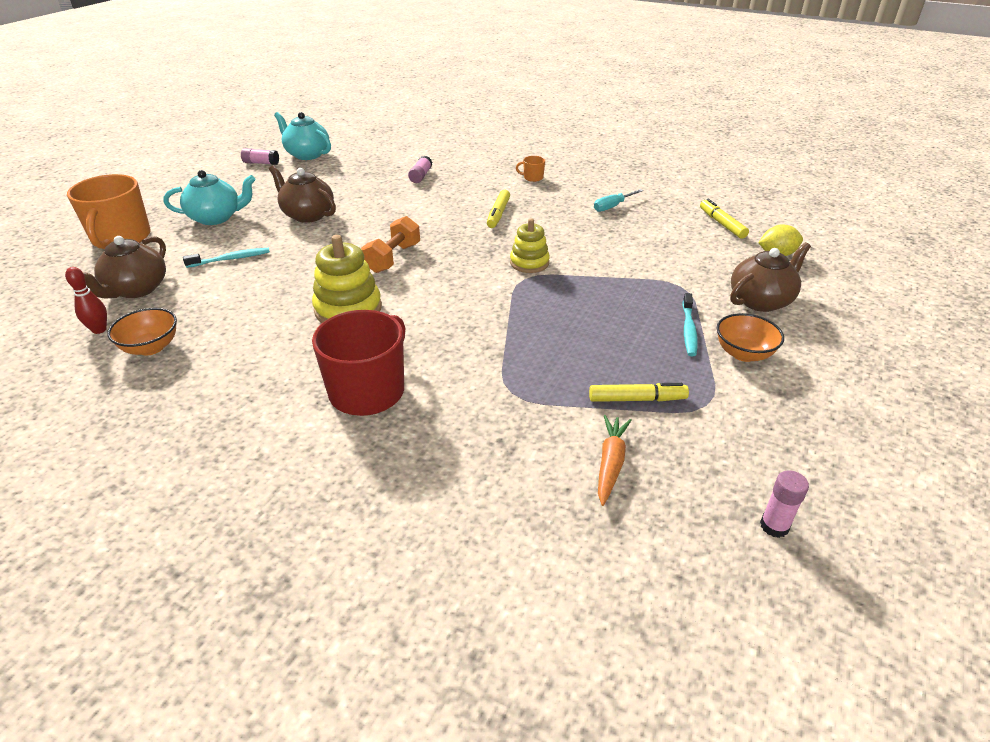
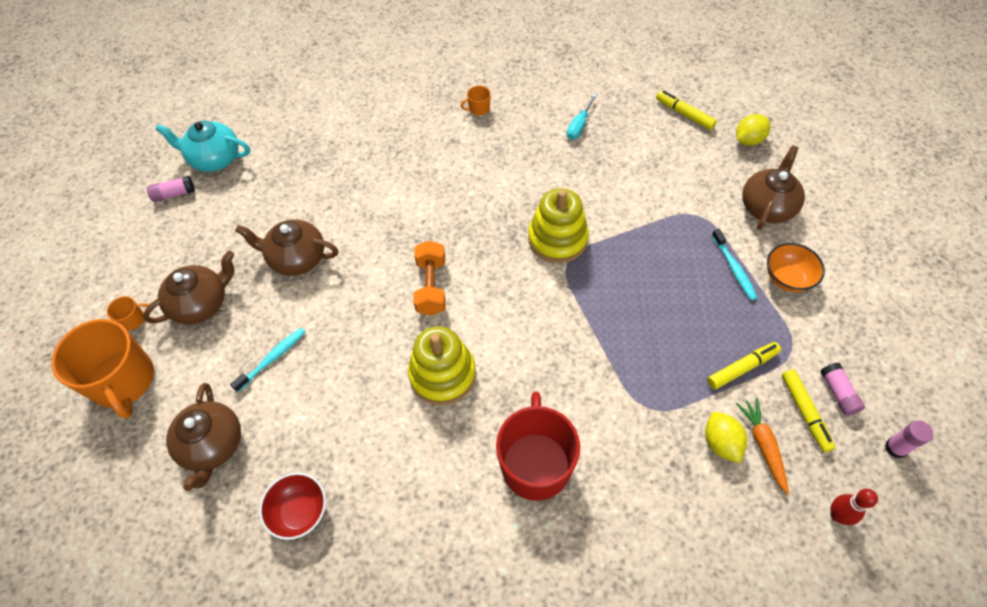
camera: 25 degrees left, 20 degrees up
(99, 330) = (226, 516): red bowling pin -> red bowling pin (837, 515)
(151, 347) = (300, 512): orange bowl -> red bowl
(164, 212) = (133, 319): none -> orange mug
(216, 217) = (201, 304): turquoise teapot -> brown teapot
(420, 176) = (366, 149): pink glue stick -> pink glue stick (838, 393)
(498, 214) = (483, 179): yellow marker -> yellow marker (805, 412)
(529, 263) = (557, 239): yellow stacking toy -> yellow stacking toy, size x1.54
(565, 444) = (720, 443): none -> yellow lemon

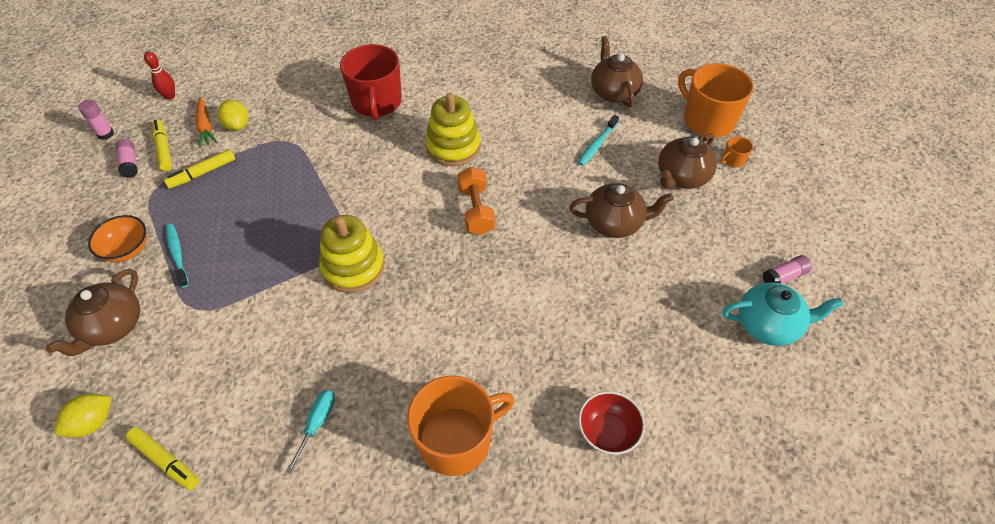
camera: 170 degrees right, 5 degrees down
(300, 512) = (536, 67): red bowl -> red bowl (607, 432)
(478, 109) = (457, 440): orange mug -> orange mug, size x2.45

